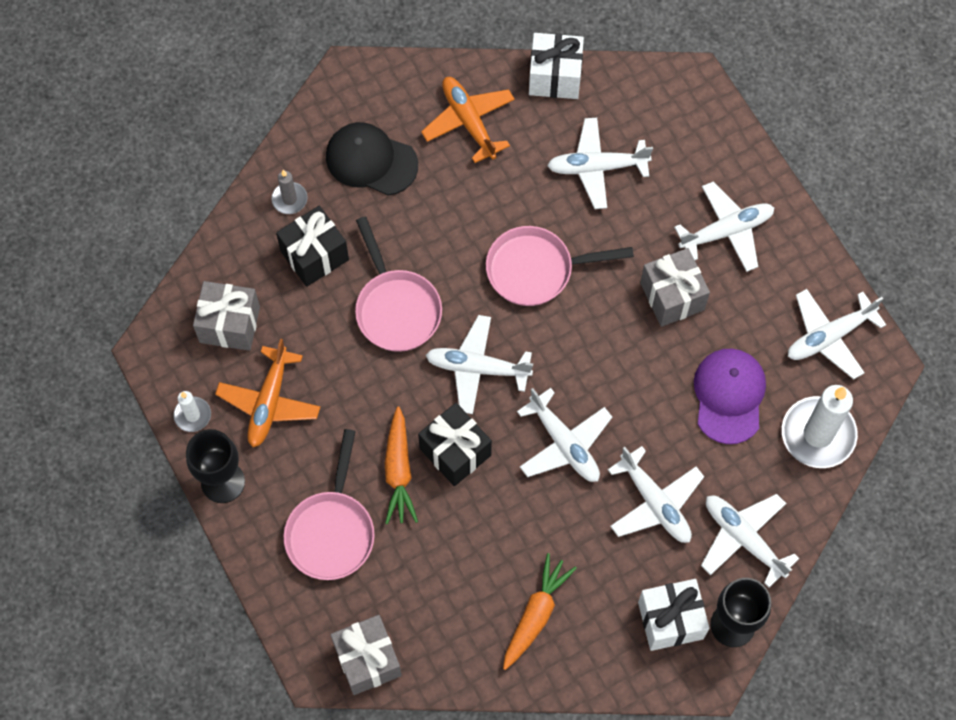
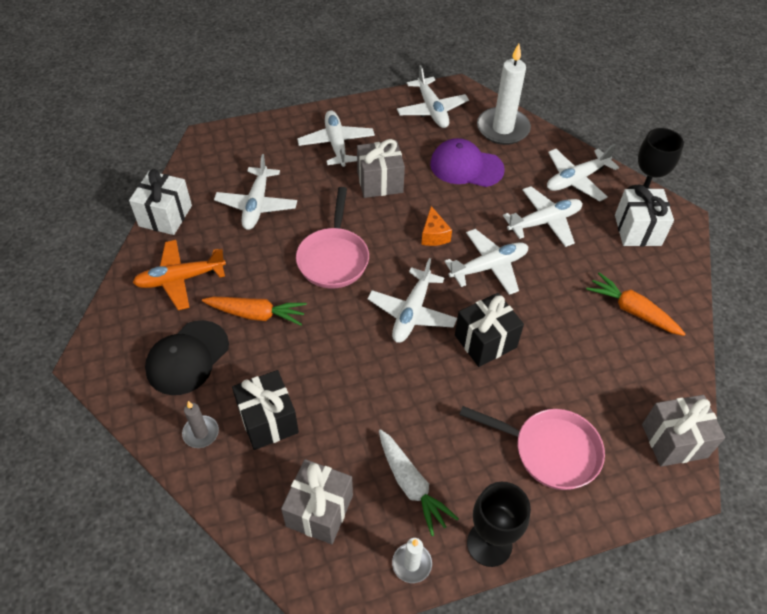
camera: 80 degrees left, 15 degrees down
(269, 402) = (411, 485): orange plane -> white carrot
(396, 308) = (341, 362): pink pan -> none
(399, 471) = (498, 386): orange carrot -> orange carrot (257, 314)
(599, 374) = (434, 235): none -> orange cheese

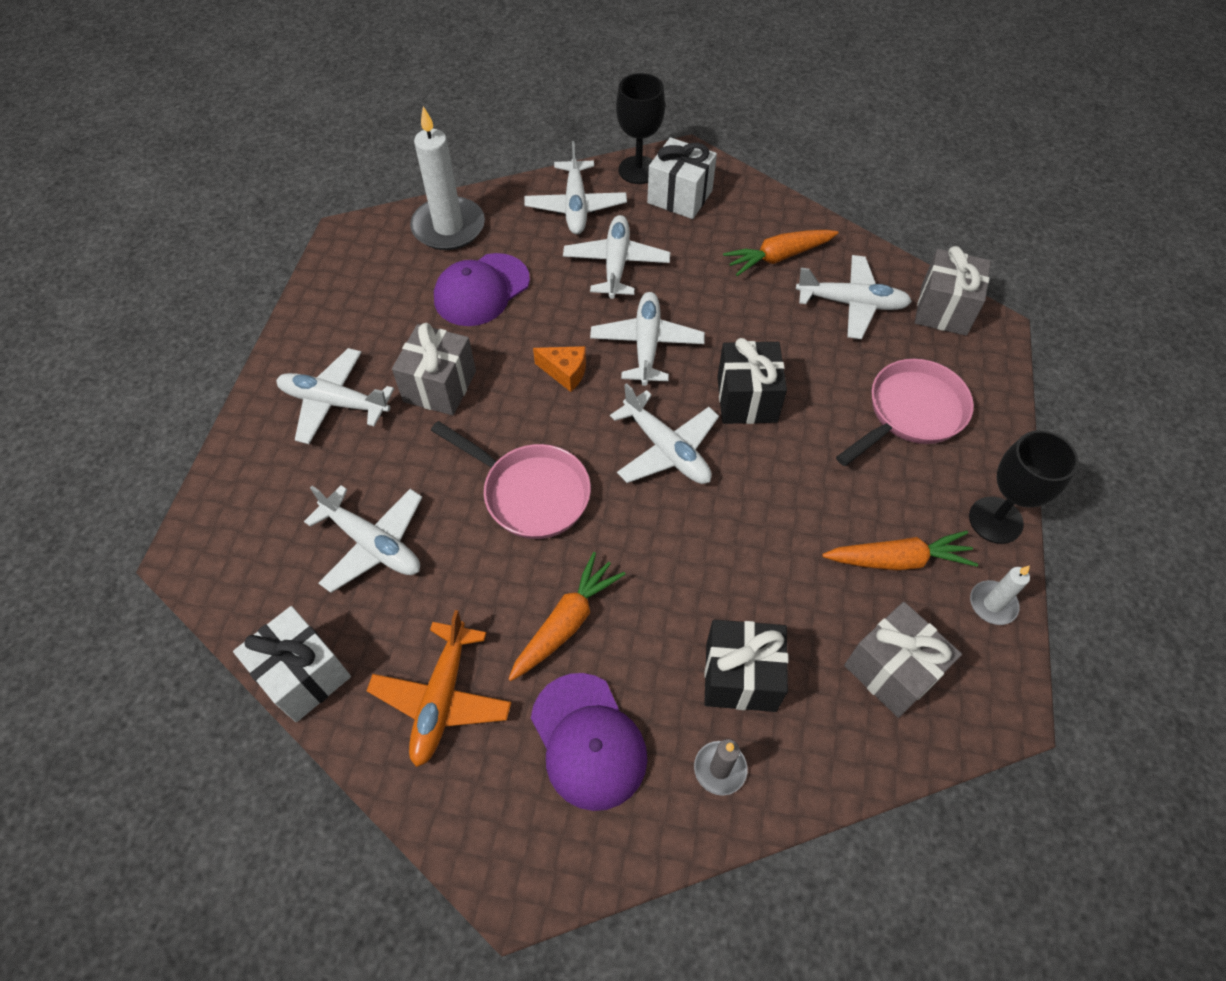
camera: 60 degrees left, 5 degrees up
(187, 358) = (588, 741): black cap -> purple cap
(411, 485) = (898, 560): white carrot -> orange carrot
(432, 110) = (359, 276): white plane -> white plane (851, 303)

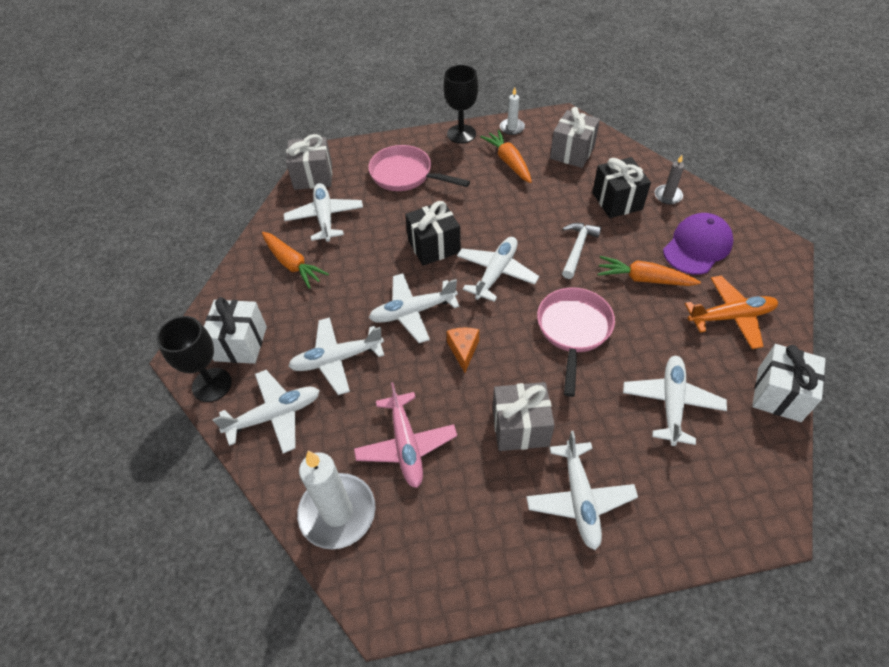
camera: 110 degrees left, 5 degrees down
(481, 290) = (406, 445): purple cap -> pink plane
(664, 566) = (577, 248): none -> white hammer

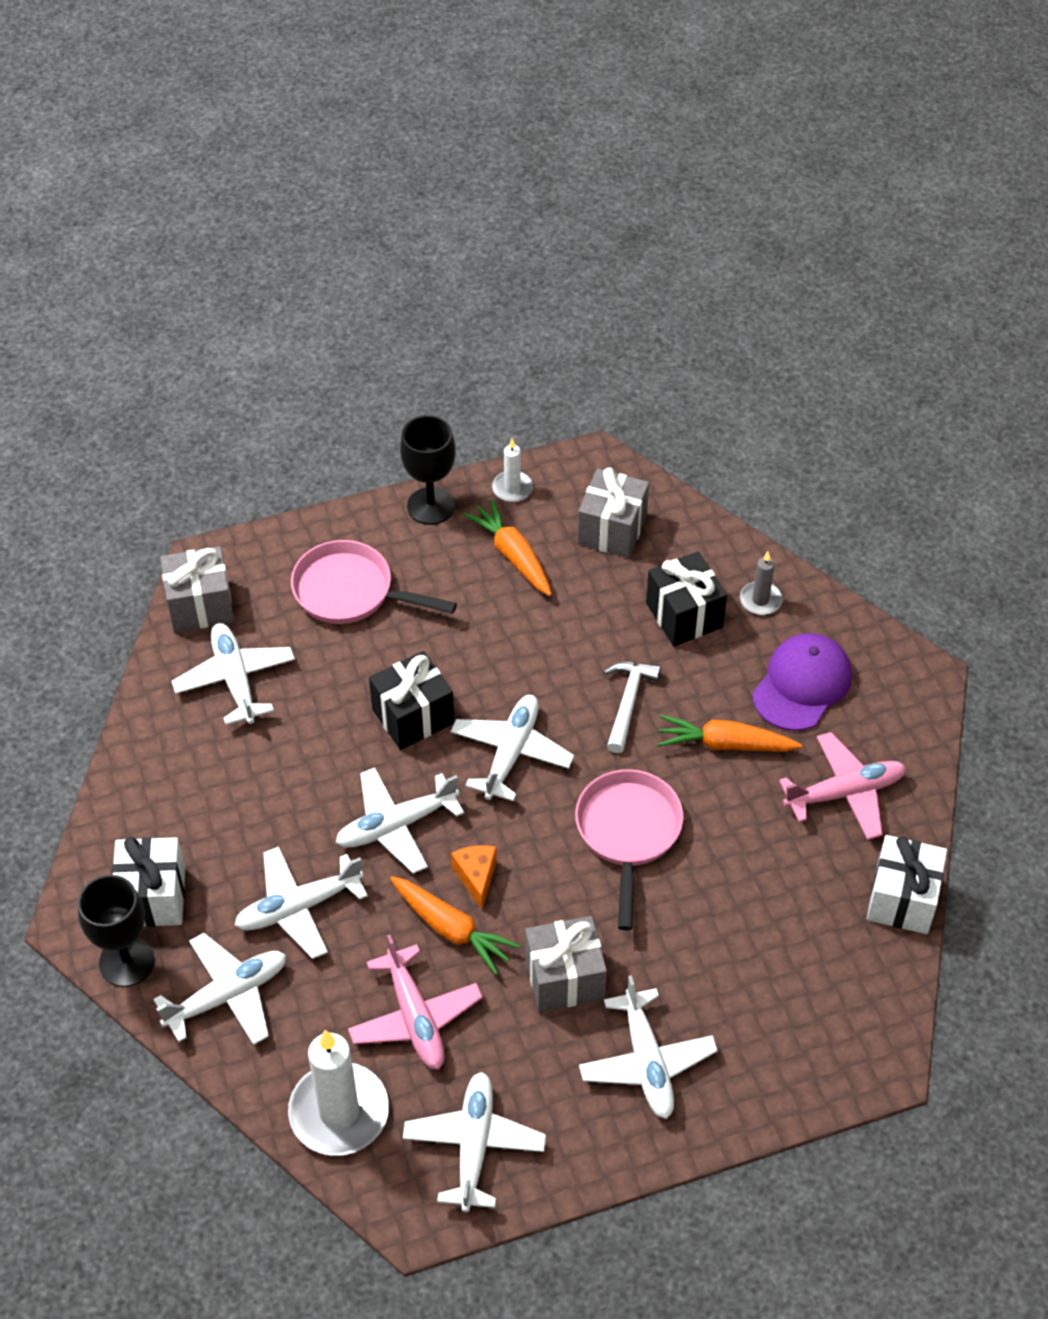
camera: 10 degrees left, 0 degrees up
(293, 264) = (202, 764): orange carrot -> orange carrot (452, 929)
(671, 403) = (762, 925): white plane -> white plane (474, 1145)
(730, 317) = (845, 792): orange plane -> pink plane

